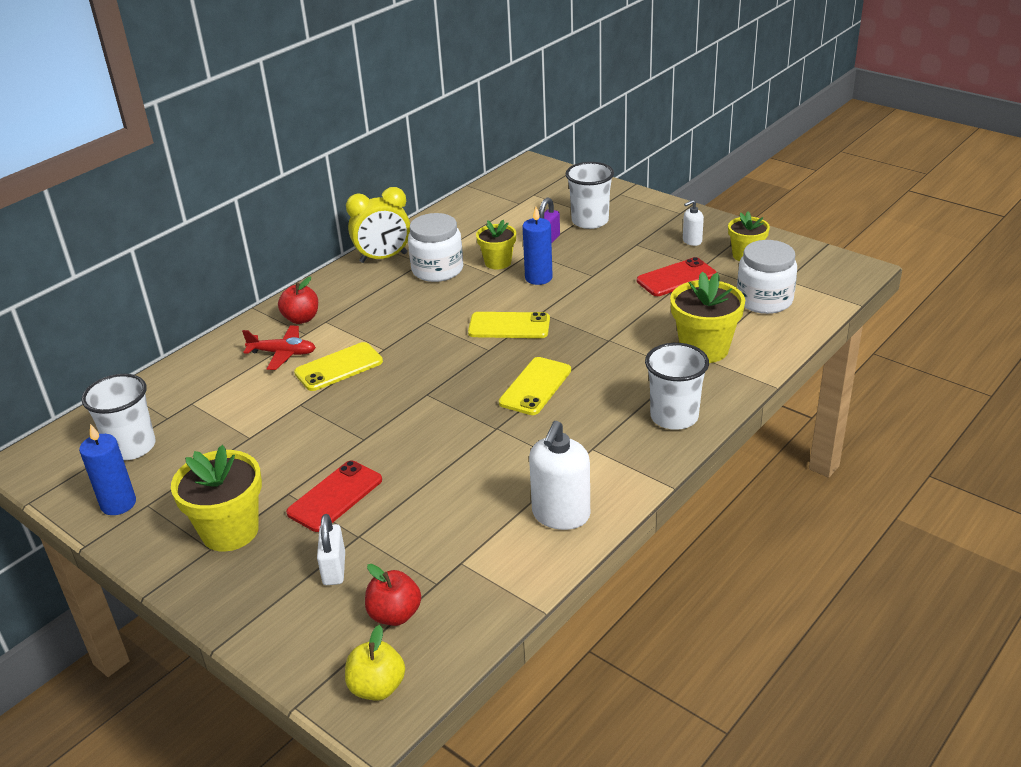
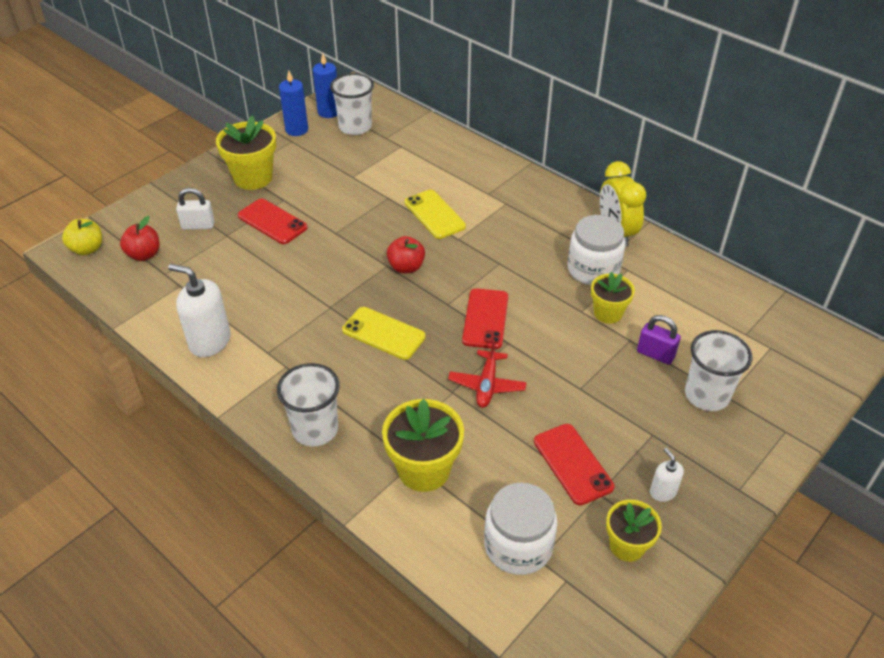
camera: 90 degrees right, 10 degrees up
(283, 353) = (459, 183): red plane -> red plane (487, 385)
(301, 319) = (511, 189): red apple -> red apple (406, 267)
(509, 326) = (485, 319): yellow phone -> red phone
(538, 278) = (575, 344): blue candle -> blue candle (329, 112)

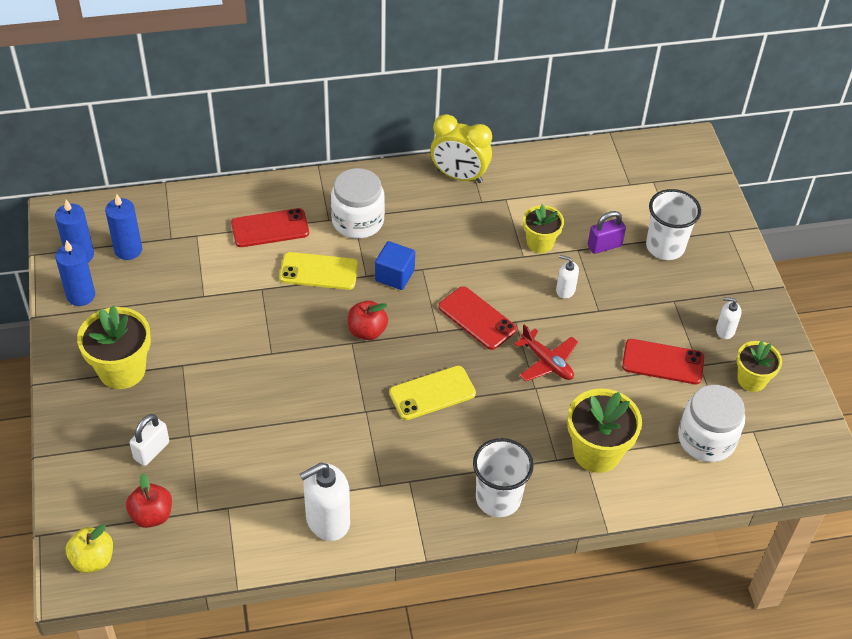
camera: 55 degrees left, 5 degrees up
(272, 222) = (207, 390): red phone -> red phone (270, 228)
(355, 127) = (128, 250): white cup -> blue candle
(475, 252) = (394, 275): none -> blue cube
(576, 355) = (565, 290): none -> white soap dispenser
(593, 269) = (486, 218): white jar -> white jar (357, 221)

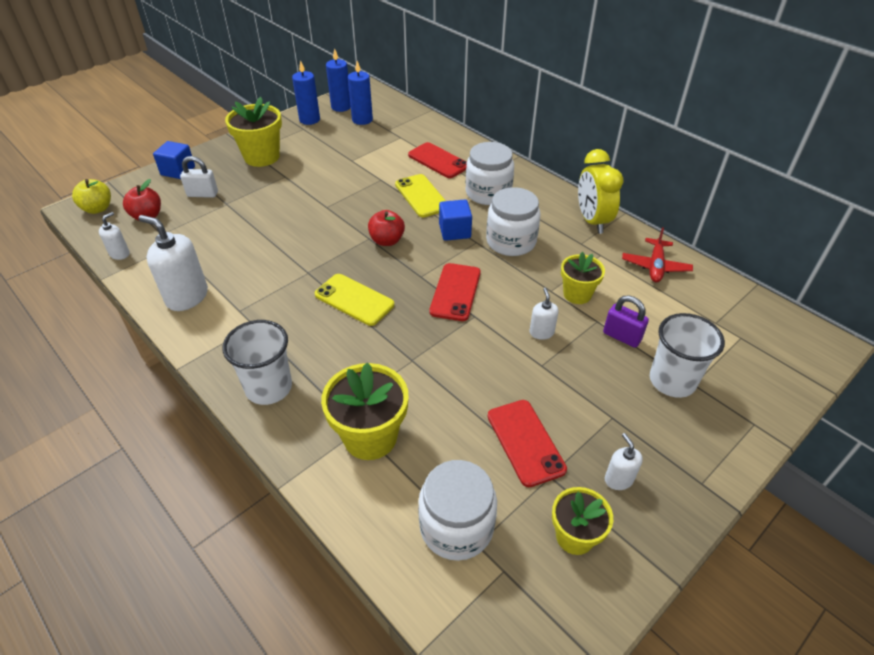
camera: 60 degrees right, 5 degrees down
(79, 459) = (178, 171): none -> blue cube
(205, 560) = (120, 254): none -> white soap dispenser
(441, 245) = (511, 241): none -> white jar
(547, 362) = (447, 355): red plane -> red plane (655, 266)

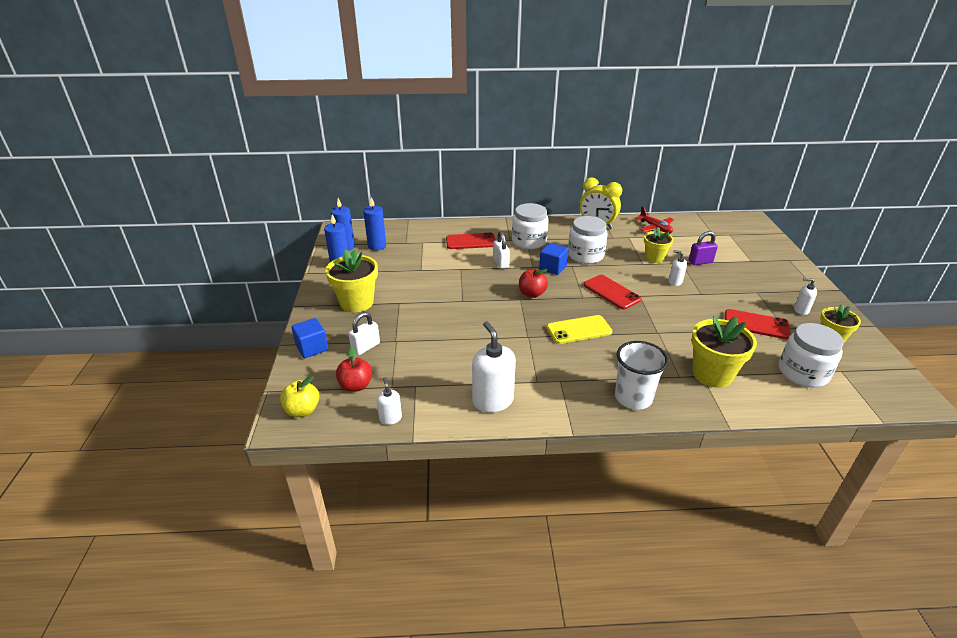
camera: 50 degrees left, 10 degrees down
(187, 297) = (492, 400): white soap dispenser -> white soap dispenser turned 90 degrees clockwise
(421, 196) = (501, 263): yellow phone -> white padlock
(672, 381) = (744, 265): white cup -> none

